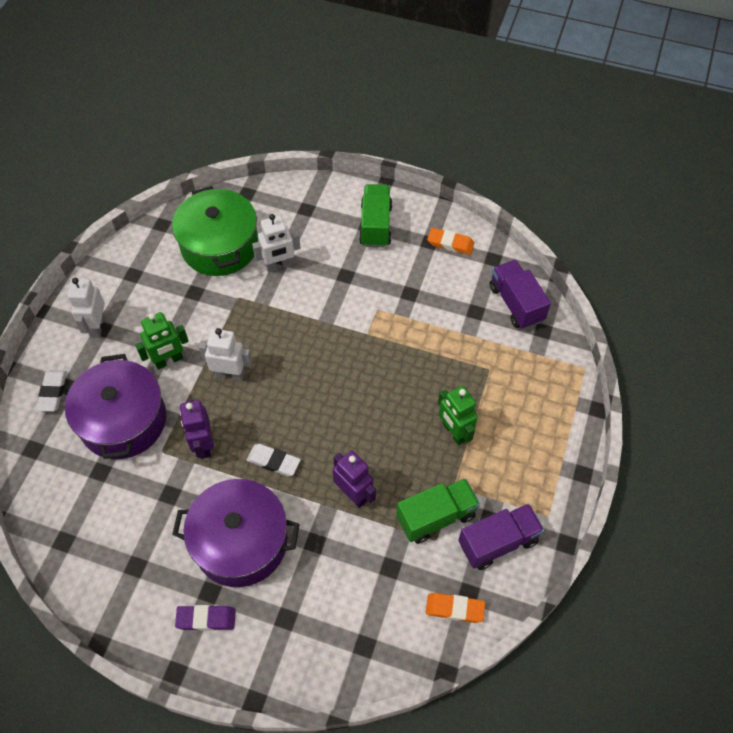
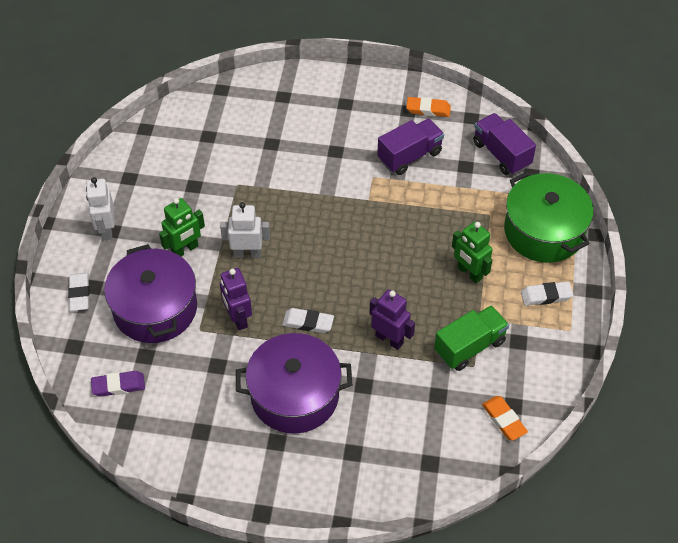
camera: 10 degrees left, 5 degrees down
(206, 619) = (279, 464): purple eraser -> purple eraser (118, 385)
(220, 246) = (207, 140): green pot -> green pot (544, 231)
(279, 266) = (269, 151): white robot -> none
(375, 225) = (353, 102): green truck -> none
(454, 609) = (504, 420): orange eraser -> orange eraser turned 60 degrees clockwise
(498, 542) = (530, 359): purple truck -> purple truck (409, 156)
(530, 471) = (546, 296): none -> white eraser

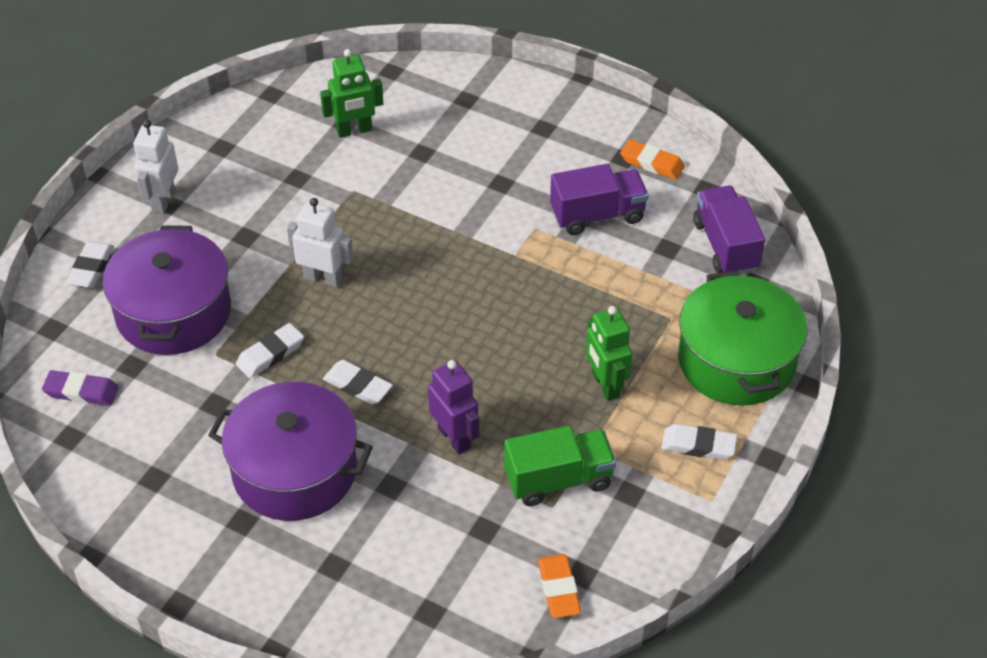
camera: 20 degrees right, 5 degrees down
(185, 250) = (247, 252): green robot -> green robot (354, 131)
(238, 318) = (270, 354): purple robot -> white eraser

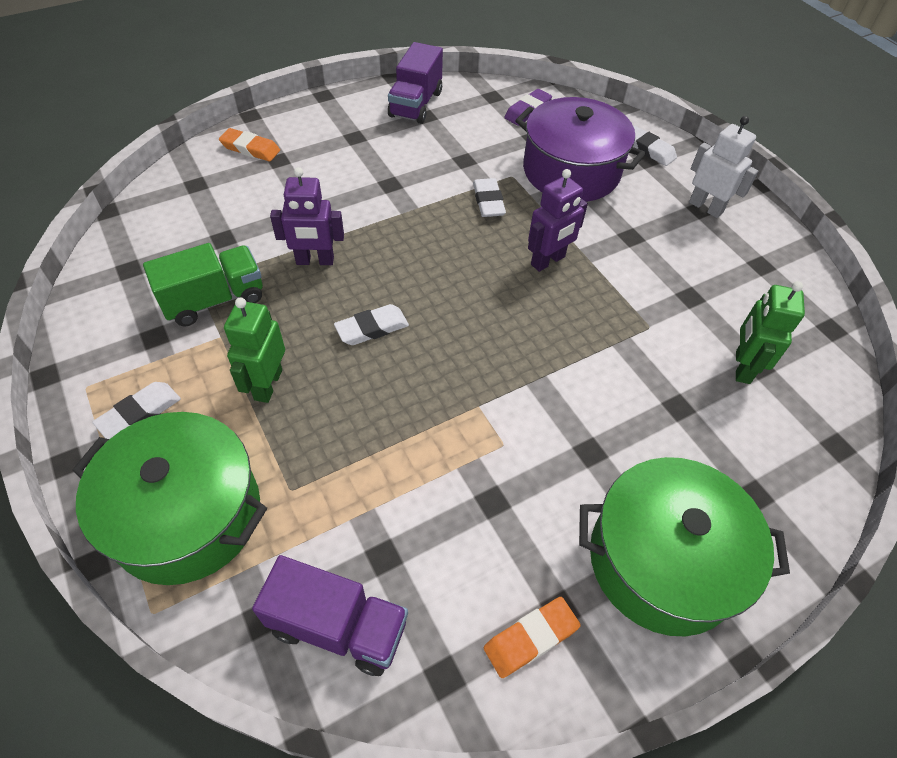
camera: 120 degrees right, 5 degrees up
(294, 471) = (370, 172): purple pot -> none
(323, 278) = (548, 261): white robot -> purple robot
(357, 386) = (416, 232): white eraser -> white eraser (372, 328)
(552, 126) = (662, 561): none -> green pot
(558, 480) = (214, 300): green truck -> green truck turned 135 degrees counterclockwise
(558, 589) = (133, 251): orange eraser -> orange eraser (250, 149)
(597, 215) = (482, 515): purple truck -> purple truck (416, 104)
(605, 385) = (267, 384): green robot -> green robot turned 90 degrees counterclockwise

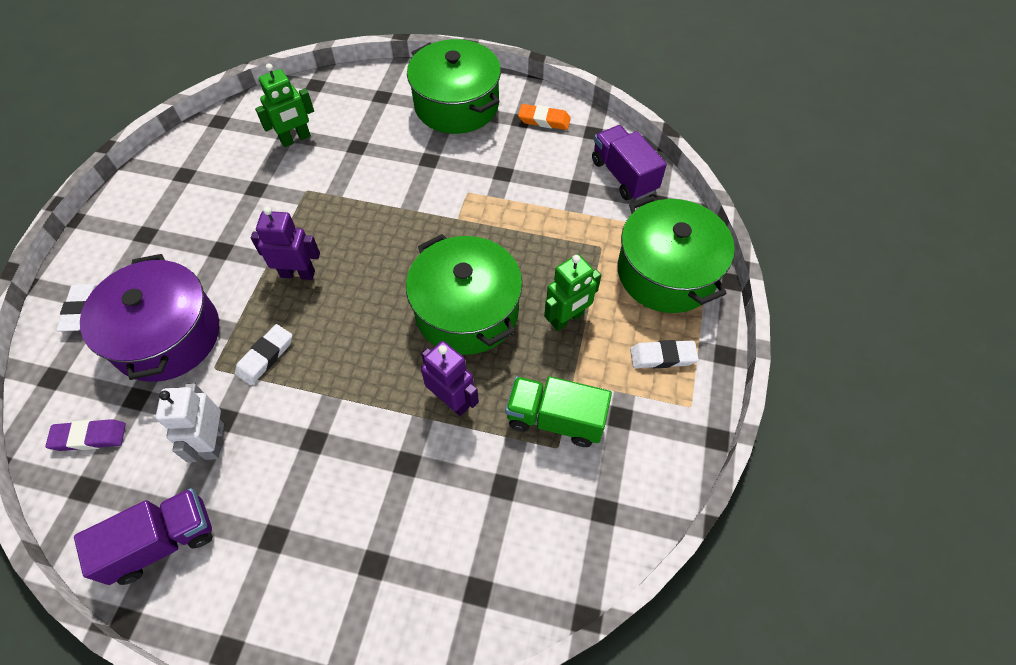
camera: 135 degrees left, 5 degrees up
(250, 149) = (384, 609): orange eraser -> none
(372, 328) = (467, 311): white eraser -> green pot
(706, 207) = (139, 232): white robot -> white robot (214, 441)

